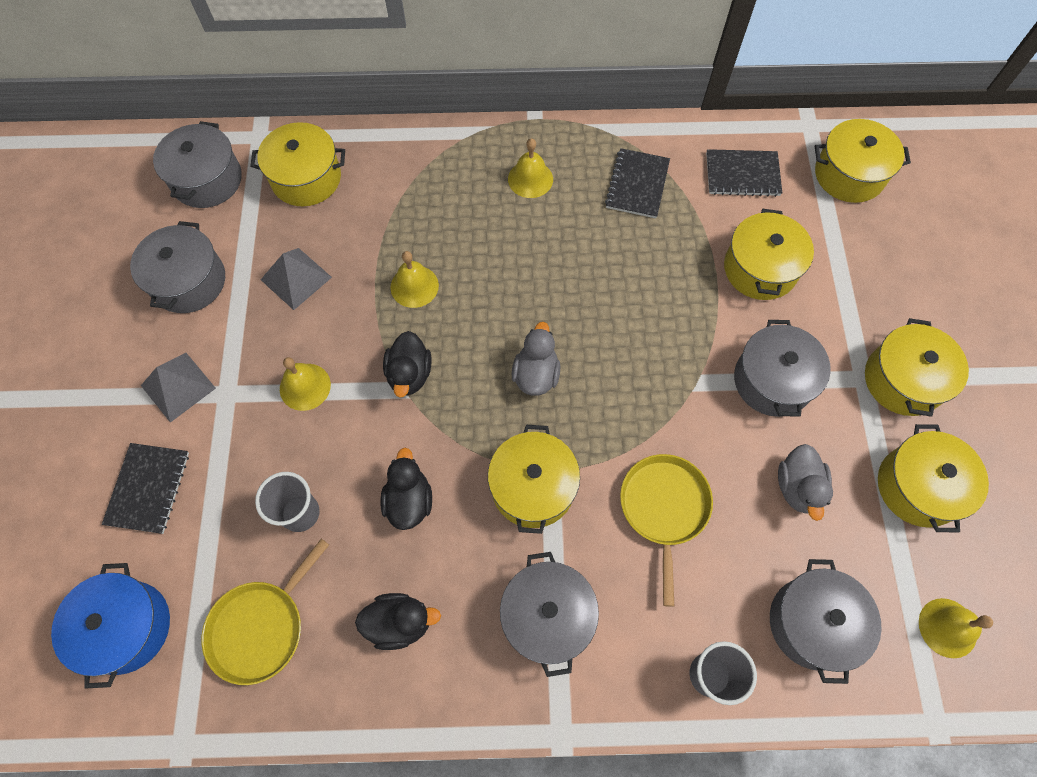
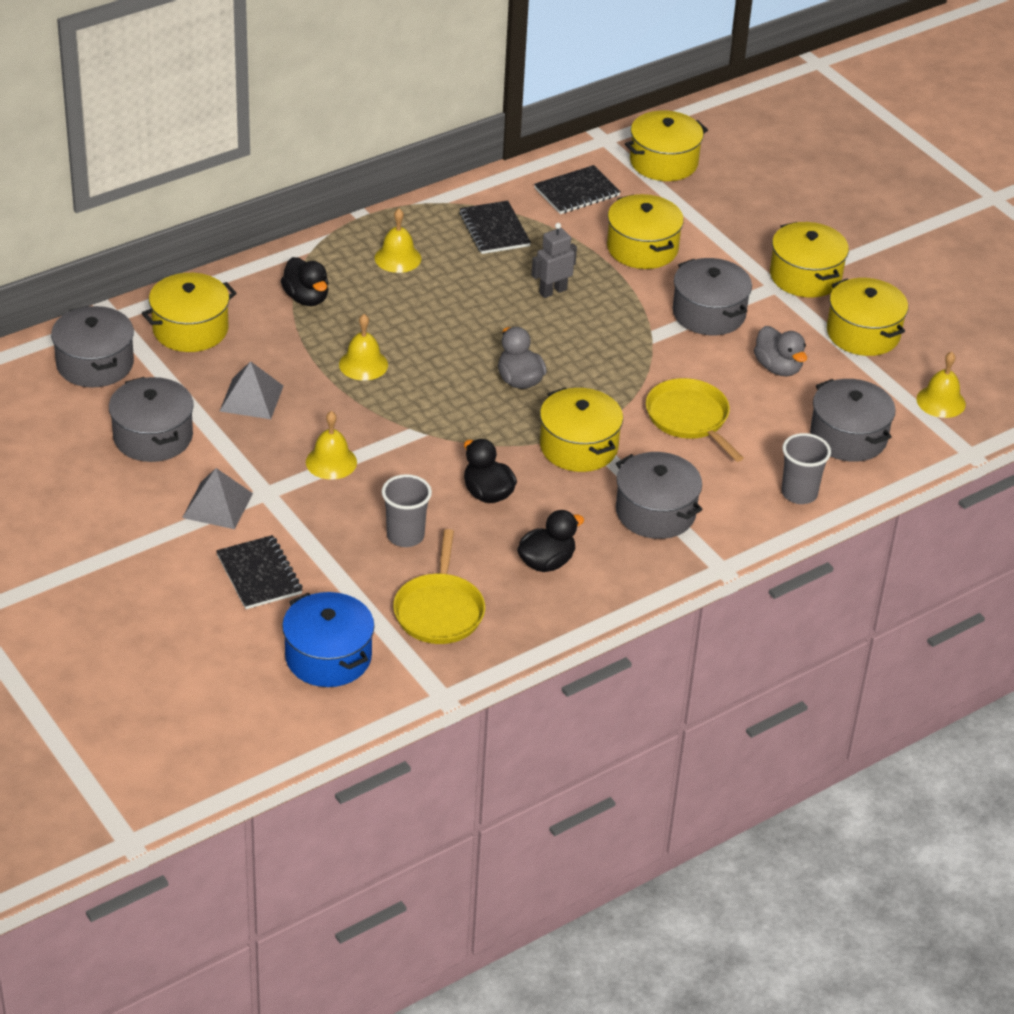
camera: 35 degrees left, 25 degrees down
(409, 374) = (414, 420): black duck -> black duck (306, 298)
(640, 281) = (552, 291): none -> grey robot

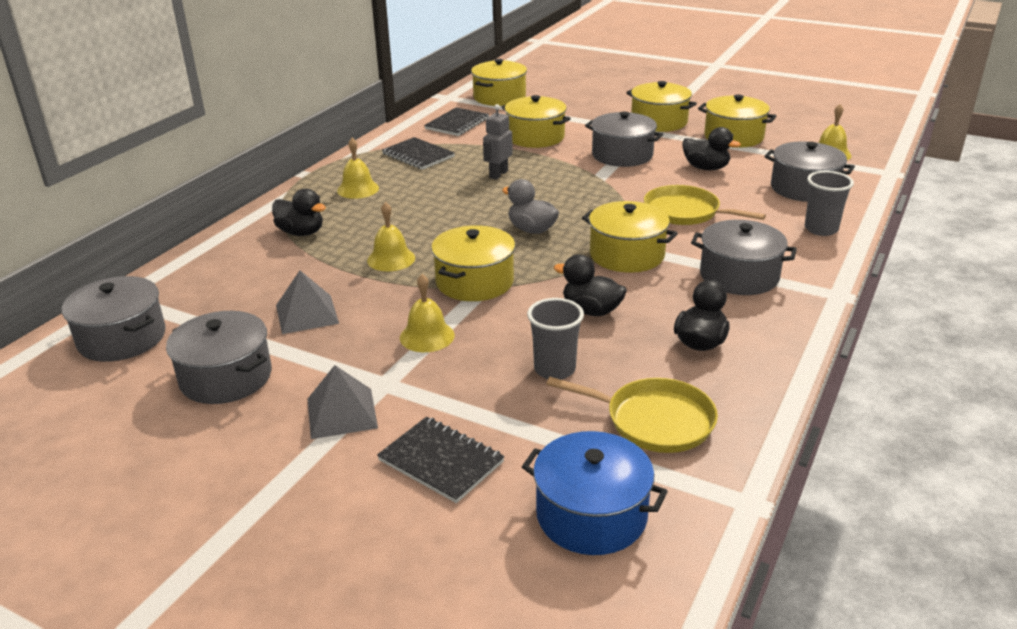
camera: 25 degrees left, 10 degrees down
(190, 329) = (207, 283): yellow pot -> yellow pot (475, 282)
(439, 611) = (654, 421): yellow pan -> yellow pan turned 45 degrees counterclockwise
(778, 368) = (706, 168): grey duck -> black duck

